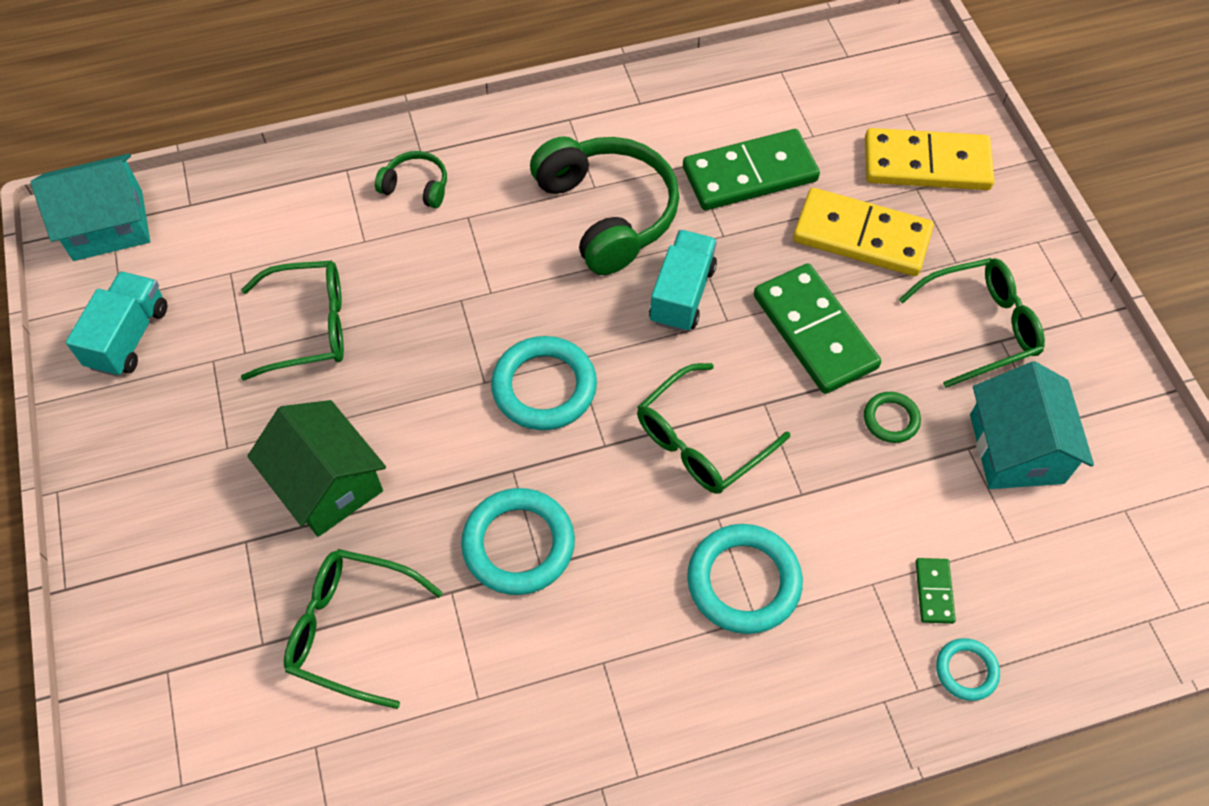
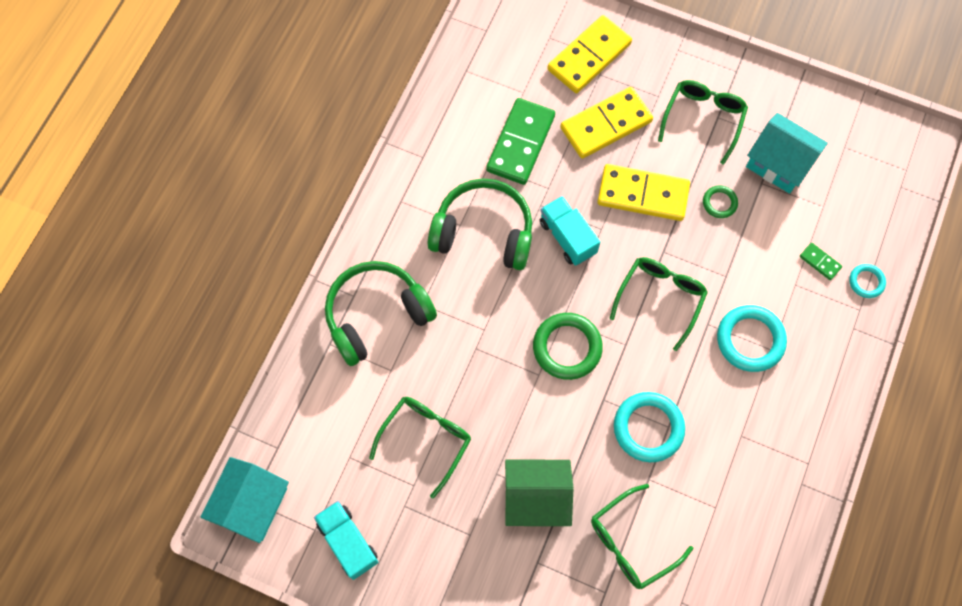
camera: 50 degrees left, 10 degrees up
(416, 187) = (377, 316): green headphones -> green headphones, size x2.12
(544, 387) = (567, 347): turquoise ring -> green ring
(701, 441) = (660, 298): green glasses -> green glasses turned 150 degrees counterclockwise
(815, 331) = (643, 194): green domino -> yellow domino

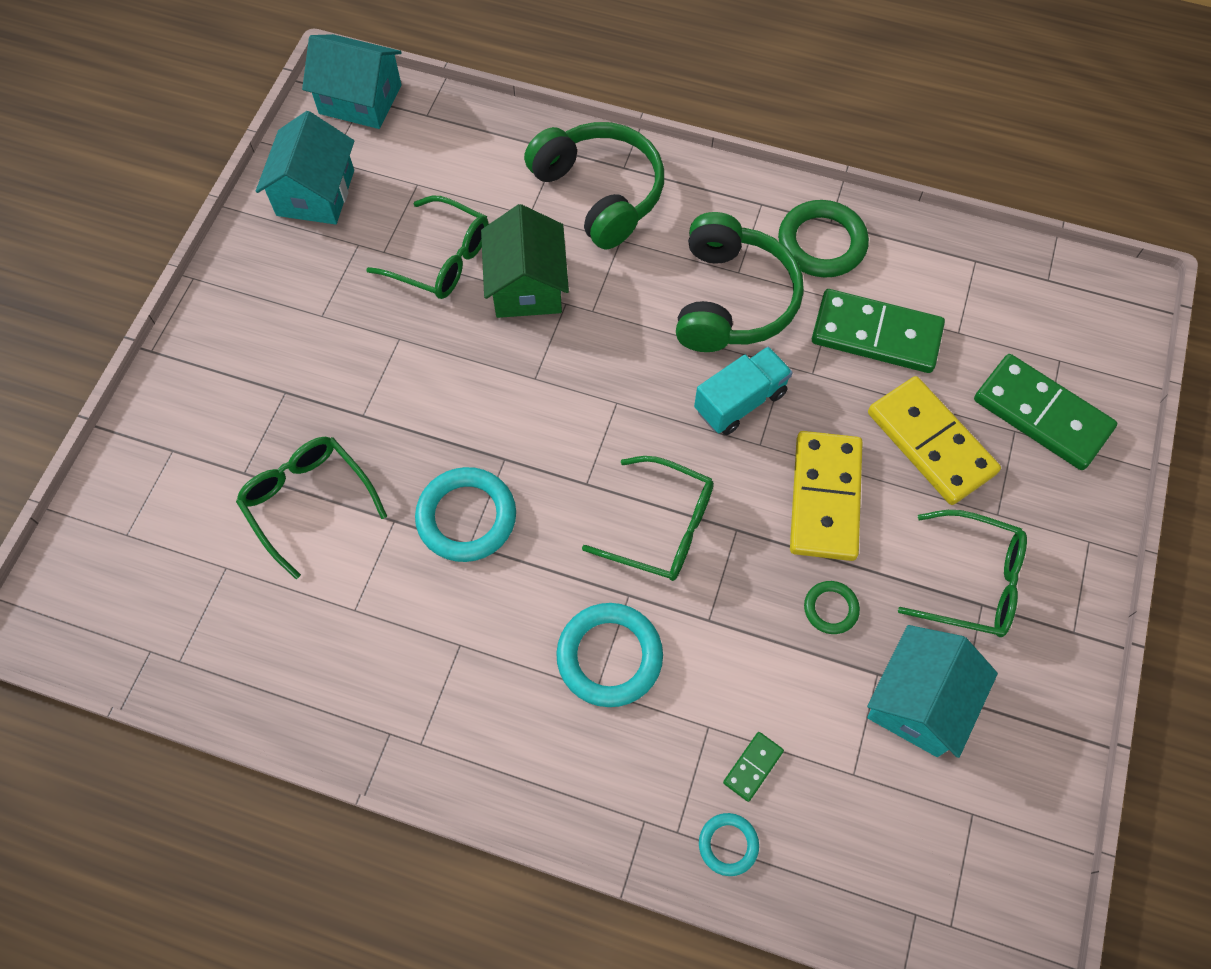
camera: 85 degrees right, 5 degrees down
(348, 542) = (315, 193): turquoise truck -> turquoise house
(536, 497) = (368, 385): green house -> green house (527, 285)
(567, 347) = (576, 410): green ring -> green ring (821, 243)
(589, 56) = (1042, 414): yellow domino -> green domino

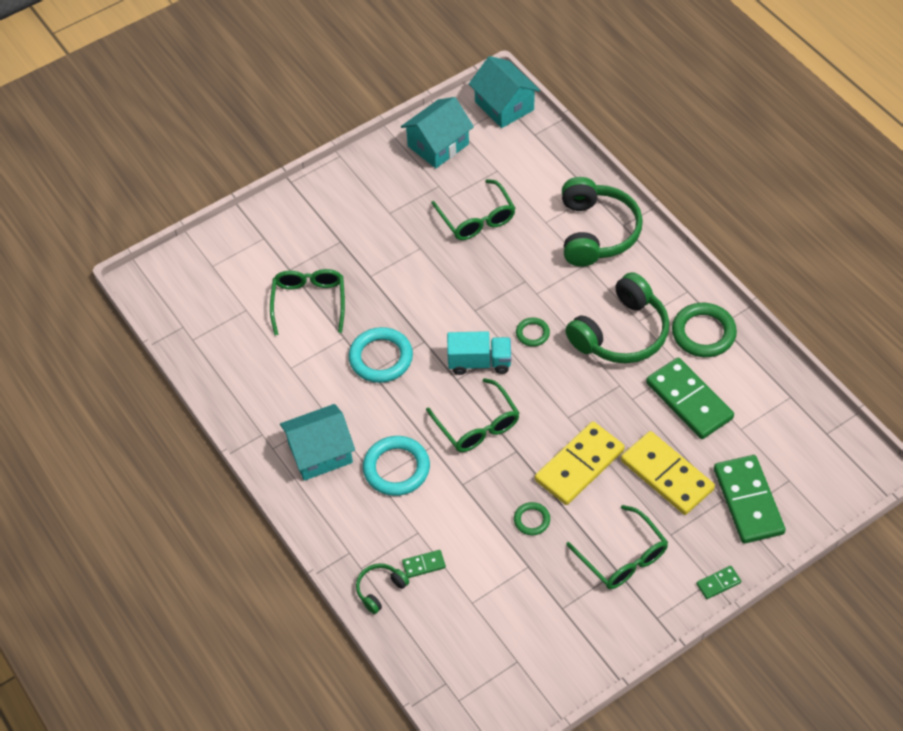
camera: 40 degrees right, 10 degrees down
(527, 285) = (512, 259): green house -> none
(630, 364) = (532, 333): none -> green ring
(728, 844) = (380, 590): turquoise ring -> green headphones
(740, 401) = (577, 389): turquoise truck -> turquoise truck (479, 362)
(919, 701) = (538, 593): turquoise house -> turquoise house (320, 453)
(930, 443) = (666, 475): yellow domino -> yellow domino turned 45 degrees counterclockwise
(1099, 538) = (718, 583): none -> green domino

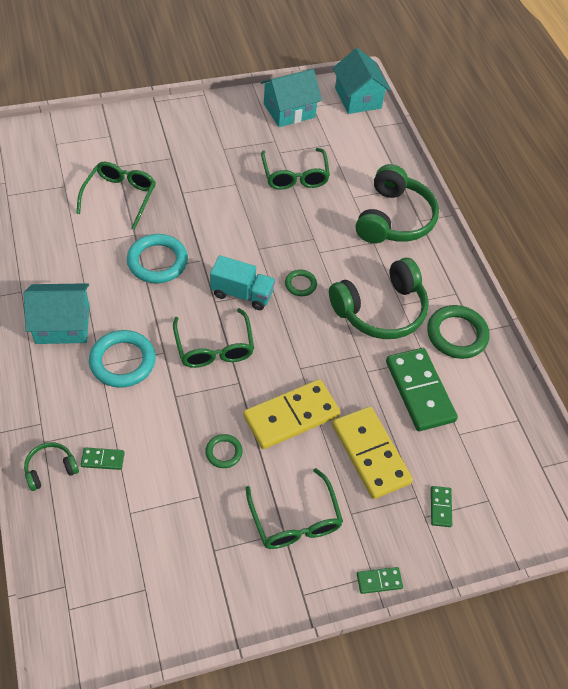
camera: 10 degrees right, 0 degrees up
(748, 501) = (440, 507): green domino -> green domino, size x0.44

